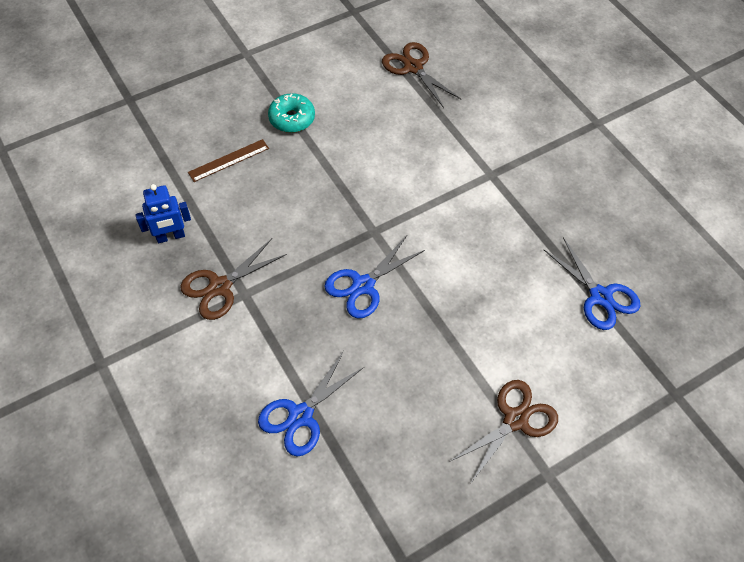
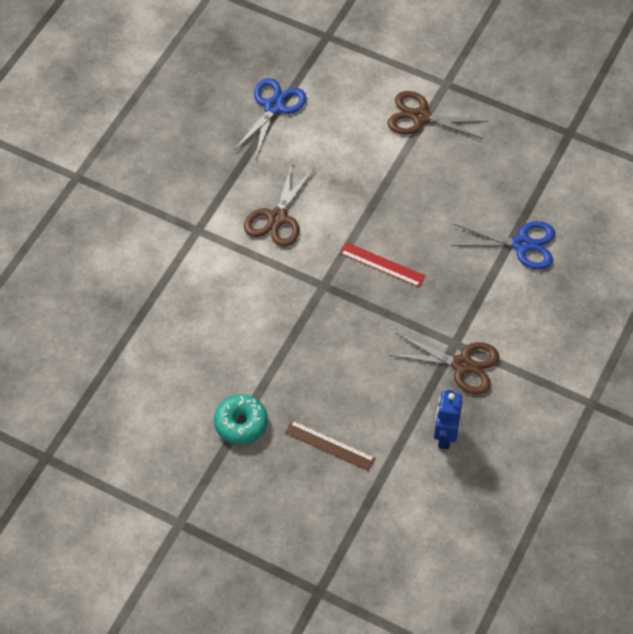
camera: 120 degrees left, 0 degrees up
(170, 236) = (445, 436): blue robot -> blue robot turned 120 degrees counterclockwise
(363, 285) = (382, 264): blue scissors -> red ruler
(413, 67) = (99, 356): brown scissors -> brown scissors (277, 218)

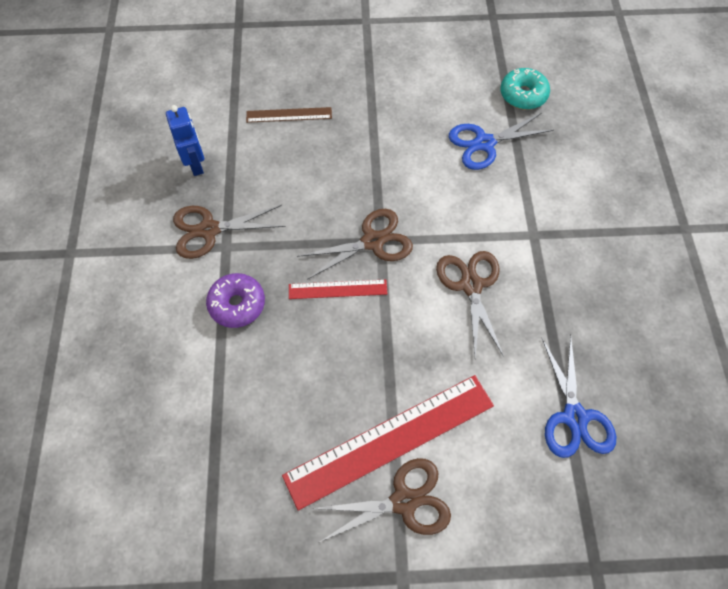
camera: 150 degrees right, 5 degrees up
(241, 423) = (370, 98): turquoise donut -> turquoise donut (523, 95)
(330, 287) = (373, 241): none -> brown scissors
(407, 152) = (390, 440): none -> red ruler
(468, 291) = (237, 304): none -> purple donut
(522, 244) = (204, 387): blue scissors -> blue scissors (484, 143)

